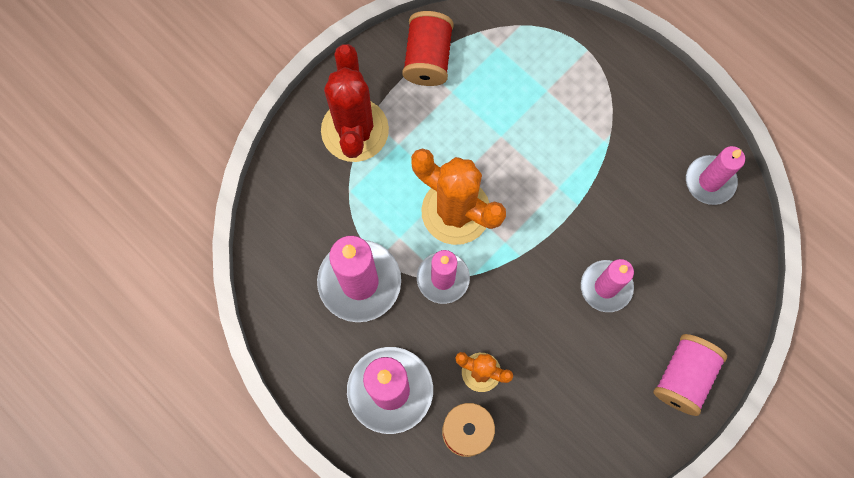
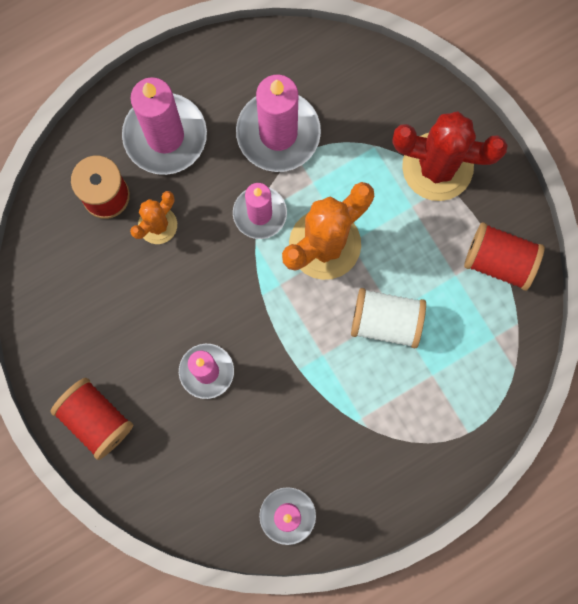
camera: 105 degrees right, 5 degrees up
(511, 140) = (386, 321): none -> white spool
(683, 377) = (96, 419): pink spool -> red spool

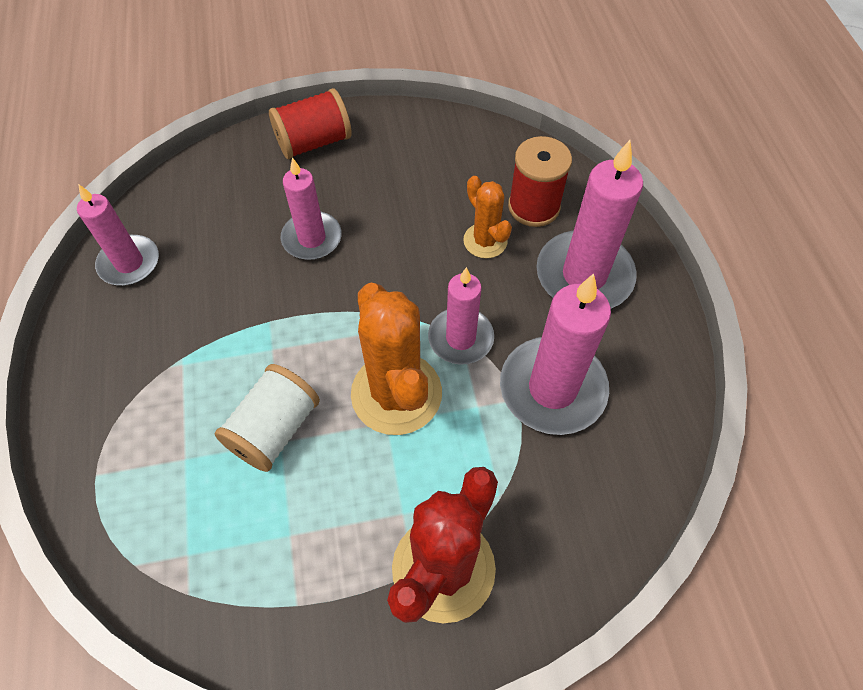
camera: 110 degrees right, 20 degrees down
(499, 261) = (281, 603): red spool -> none

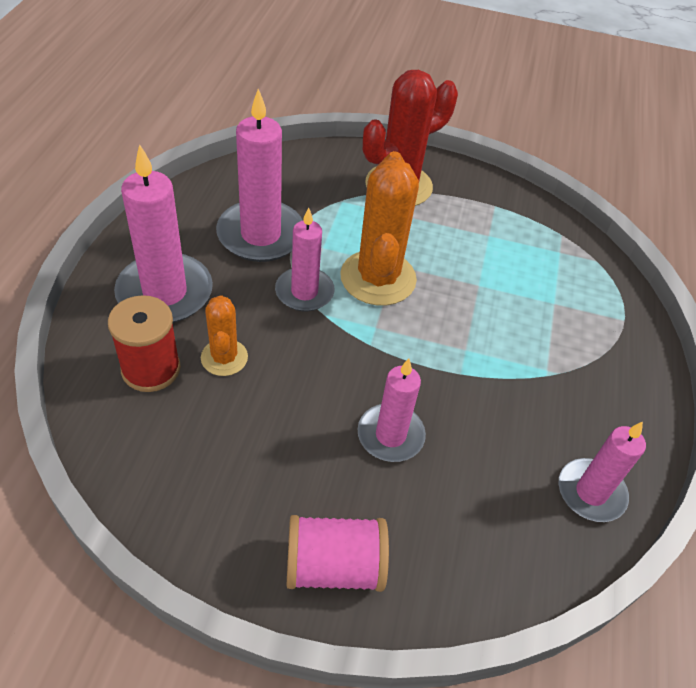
camera: 160 degrees left, 10 degrees down
(274, 429) = (481, 294): white spool -> none
(314, 142) = (334, 566): red spool -> pink spool

